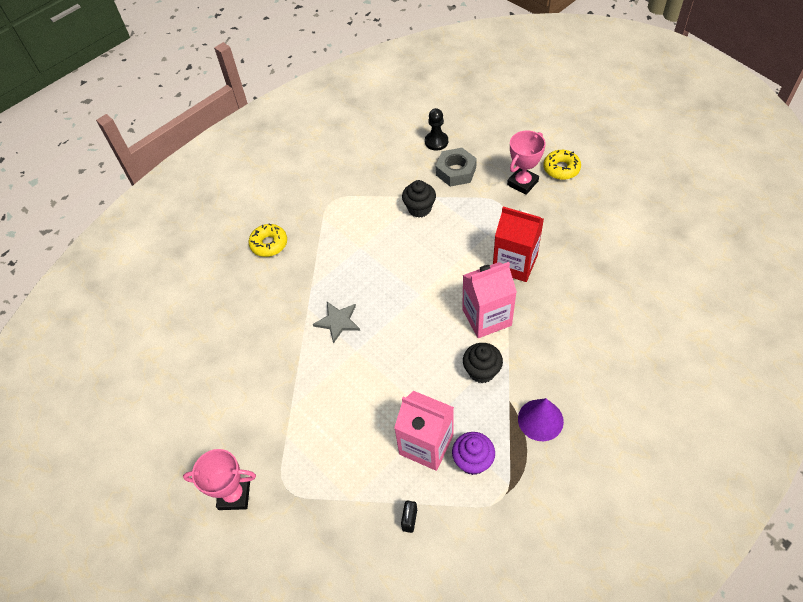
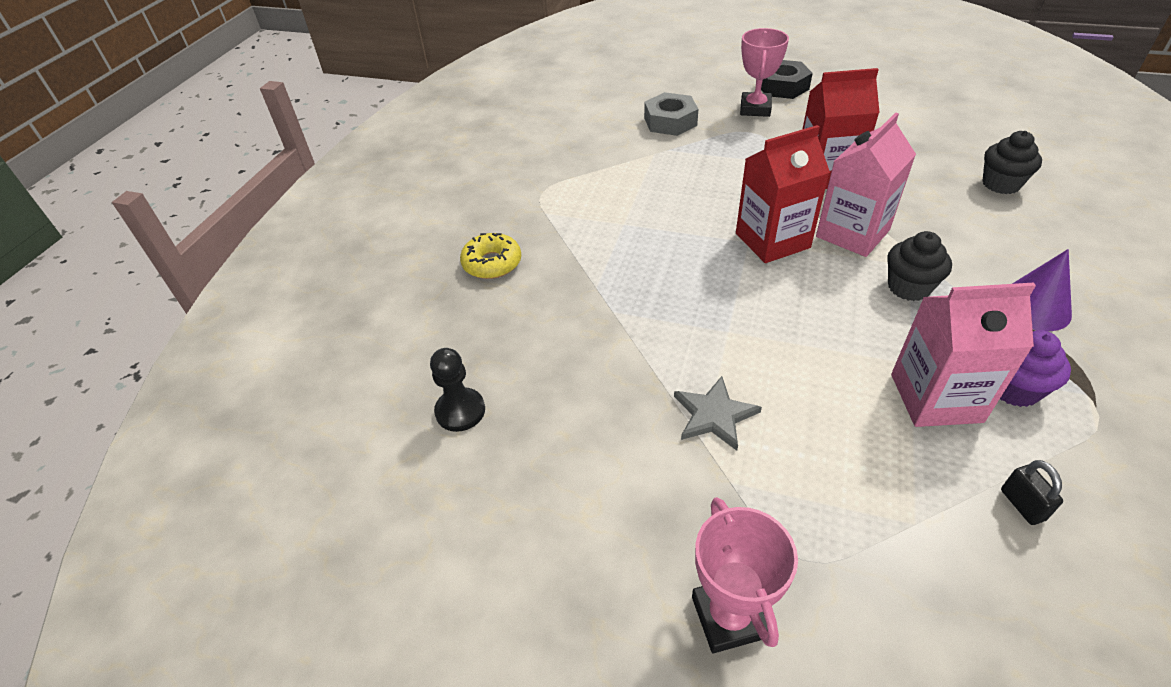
camera: 30 degrees left, 10 degrees down
(234, 495) = (729, 617): pink trophy -> pink trophy turned 75 degrees counterclockwise
(338, 321) = (670, 310): grey star -> grey star (714, 415)
(419, 208) = (661, 165): black cupcake -> black cupcake (1001, 184)
(434, 300) = (772, 240): none -> red carton
(436, 142) = (621, 105): black pawn -> black pawn (460, 411)
(561, 169) = (782, 86): yellow donut -> black nut

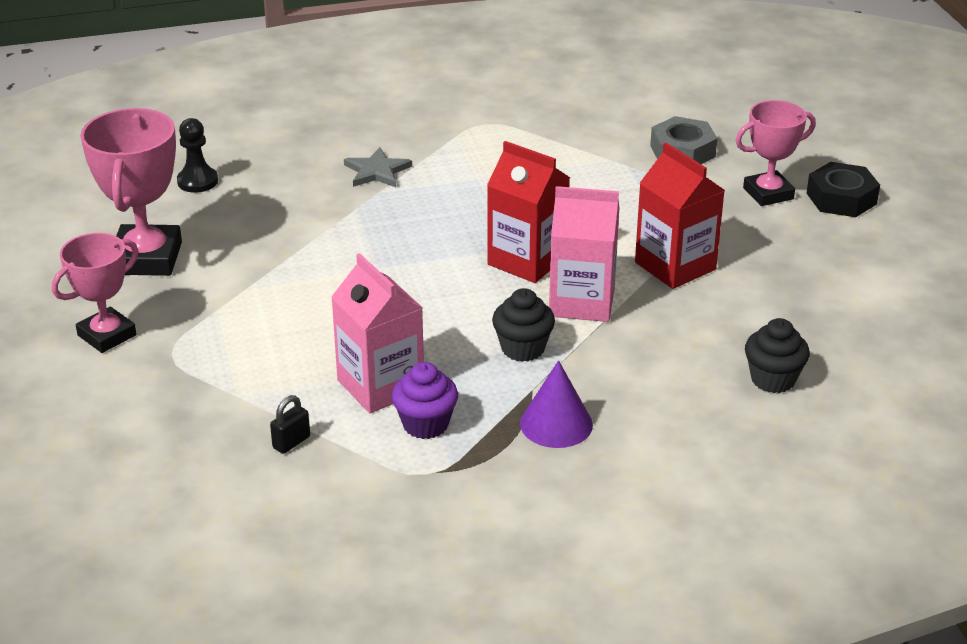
camera: 55 degrees right, 10 degrees down
(492, 263) = (365, 135): yellow donut -> none
(582, 513) = (146, 258): none -> pink trophy
(714, 415) = (277, 286): grey star -> grey star (377, 171)

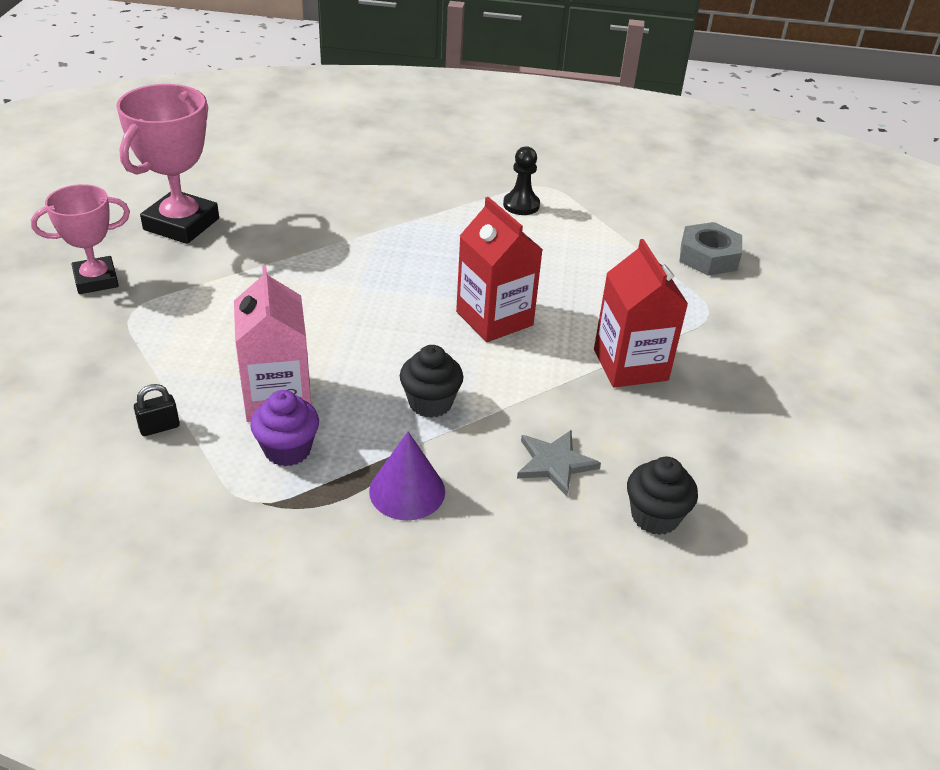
camera: 20 degrees right, 5 degrees up
(197, 181) = (273, 172): black pawn -> black pawn (521, 205)
(377, 171) = (422, 202): grey star -> grey star (555, 463)
(582, 302) = (517, 374): pink carton -> none
(768, 193) = (768, 320): pink trophy -> none
(841, 198) = (840, 345): black nut -> none

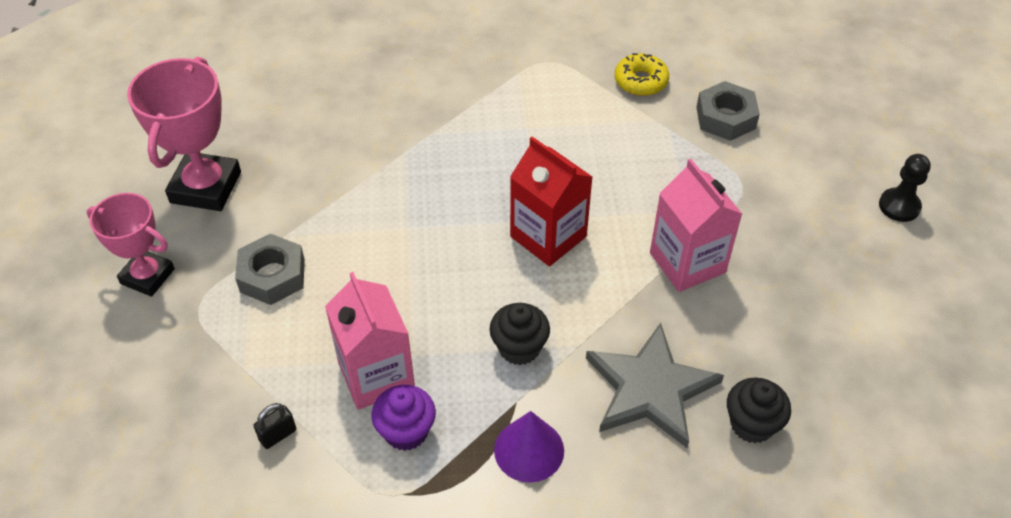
camera: 10 degrees left, 10 degrees up
(96, 280) = (147, 276): pink trophy -> pink trophy turned 60 degrees clockwise
(212, 301) = (272, 276): none -> grey nut
(521, 205) = (532, 91): black pawn -> black pawn (899, 206)
(555, 463) = (650, 388): grey star -> grey star, size x1.76
(630, 365) = (687, 262): red carton -> pink carton
(631, 215) = (641, 81): none -> yellow donut

